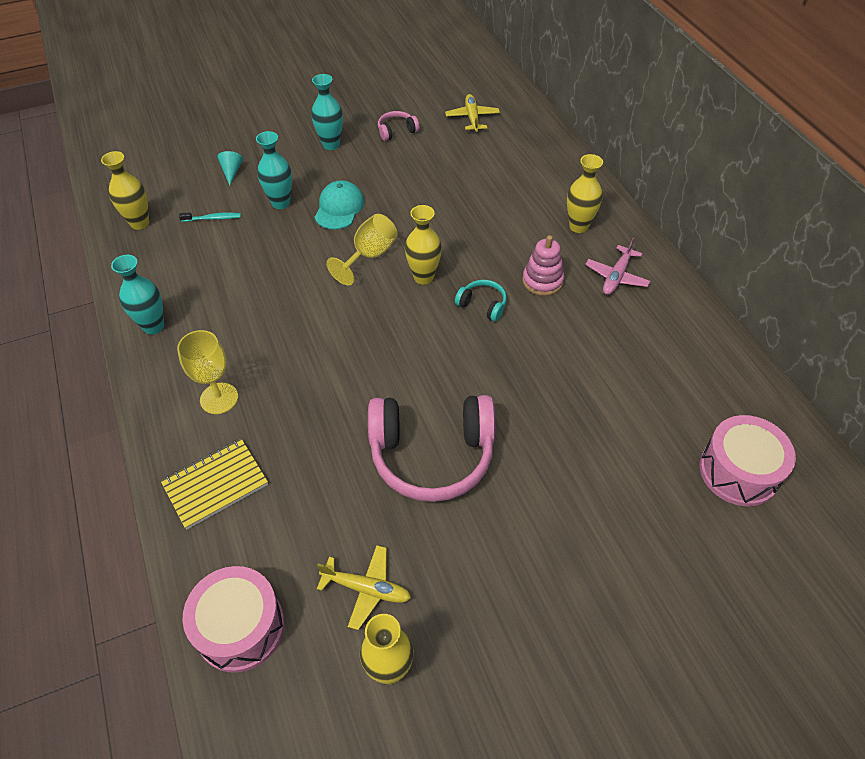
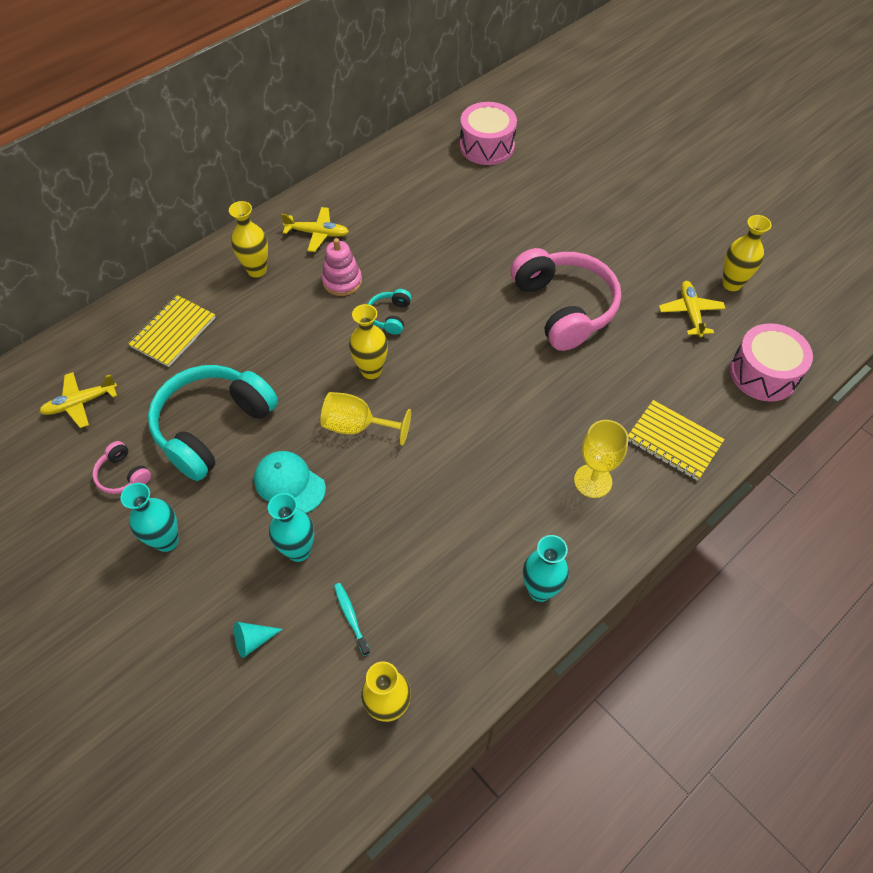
camera: 110 degrees left, 5 degrees up
(339, 208) = (289, 483): turquoise cap -> turquoise cap turned 45 degrees clockwise
(414, 177) = (213, 427): none -> turquoise headphones
(523, 168) = (173, 332): none -> yellow notebook
(616, 277) = (318, 233): pink plane -> yellow plane

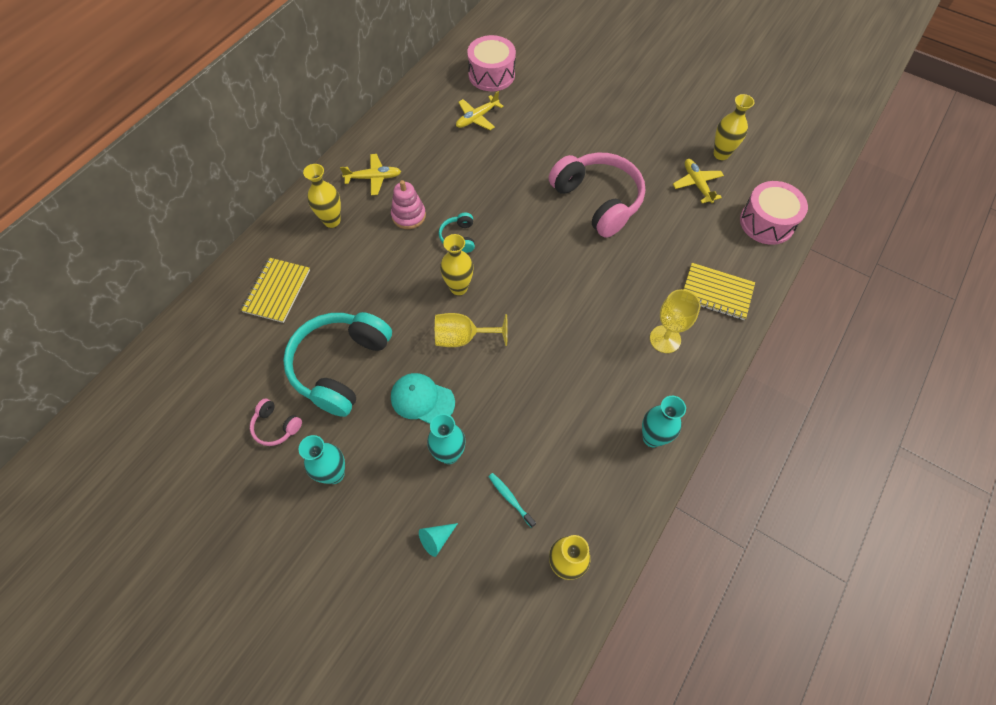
camera: 15 degrees left, 5 degrees up
(80, 403) = (215, 372): yellow plane -> yellow plane (477, 118)

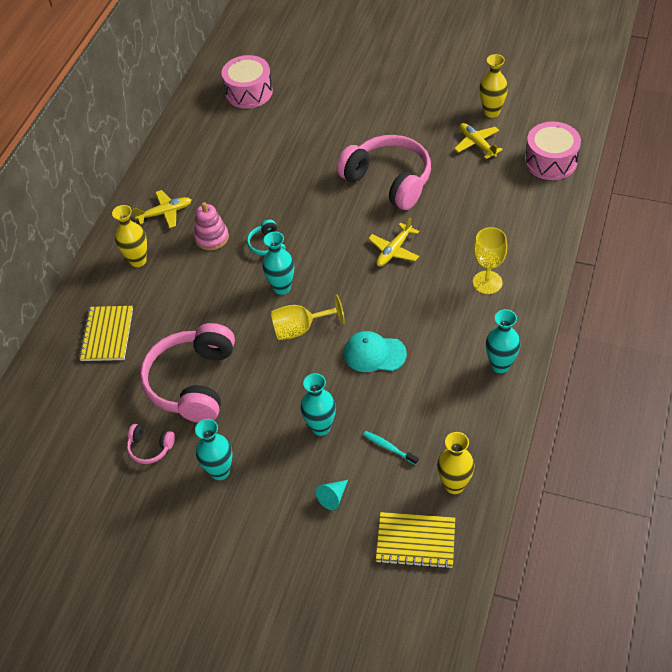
camera: 10 degrees left, 10 degrees down
(340, 366) = (193, 382): turquoise headphones -> pink headphones
(422, 399) = (280, 389): turquoise cap -> turquoise cap (374, 354)
(458, 287) = (282, 288): yellow vase -> turquoise vase
(477, 118) = (248, 135): yellow plane -> yellow plane (394, 250)
(716, 293) = (522, 232): yellow notebook -> yellow notebook (415, 541)

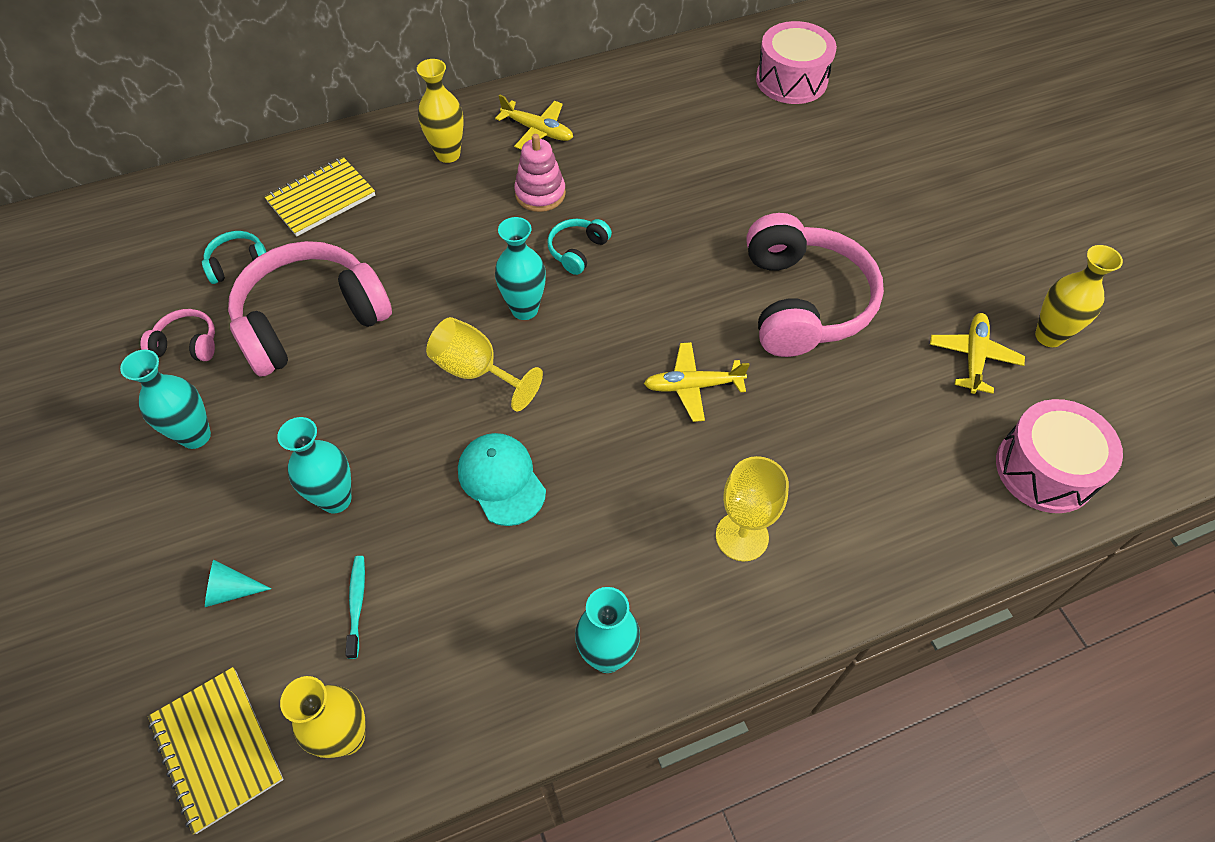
camera: 45 degrees right, 5 degrees up
(115, 397) = (238, 263): none -> turquoise headphones
(150, 448) = (187, 344): pink headphones -> pink headphones turned 120 degrees clockwise

